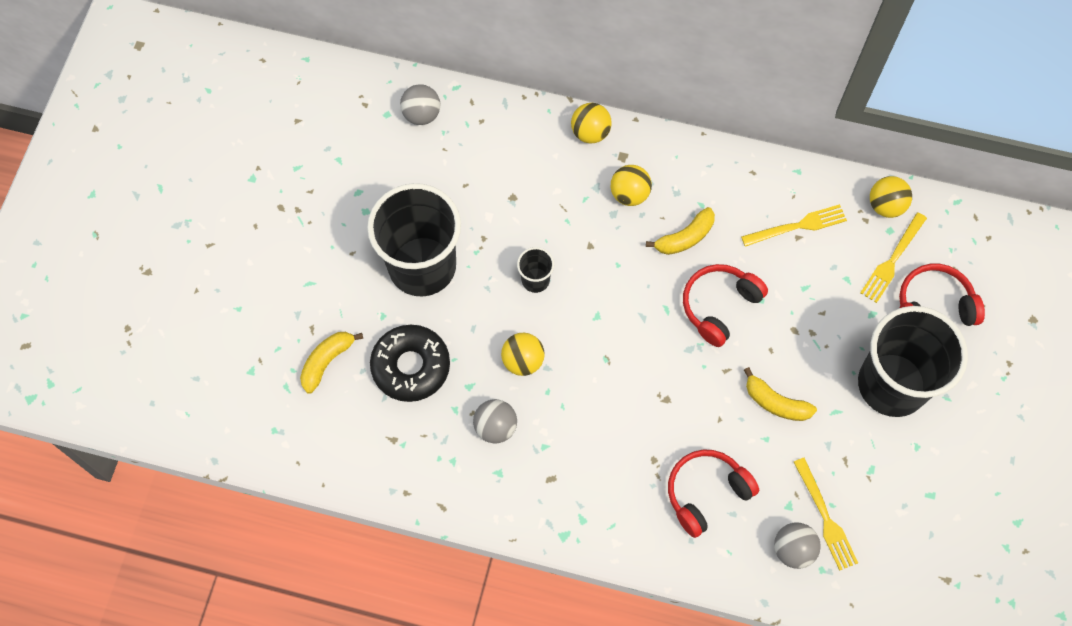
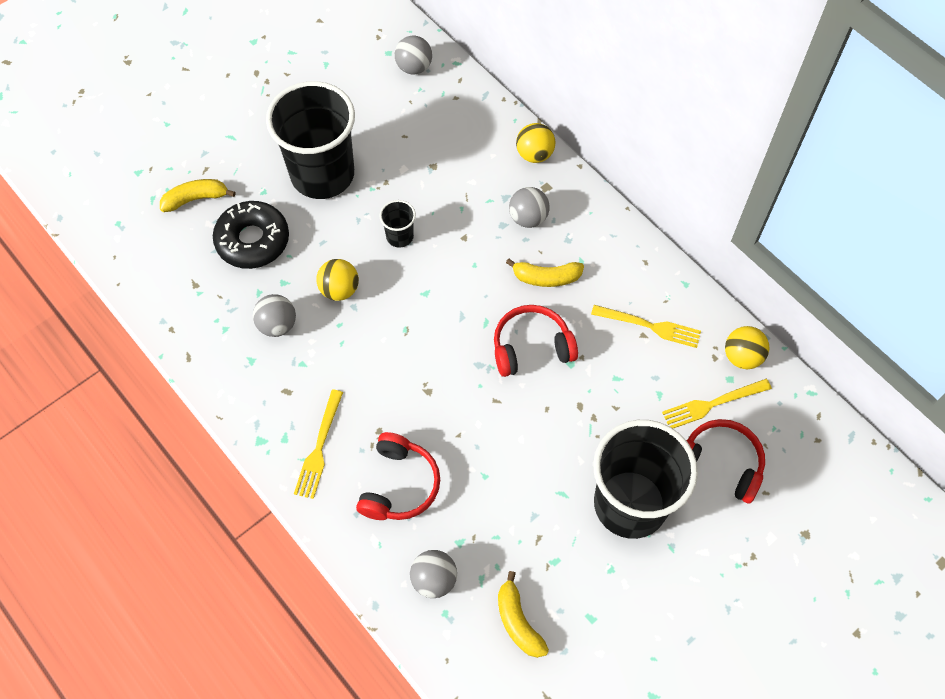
camera: 35 degrees right, 5 degrees down
(629, 194) = (528, 218): yellow ball -> grey ball
(706, 493) = (399, 485): red headphones -> red headphones turned 105 degrees clockwise
(775, 402) = (516, 452): yellow banana -> yellow banana (518, 621)
(826, 518) = (483, 574): yellow fork -> yellow fork (319, 448)

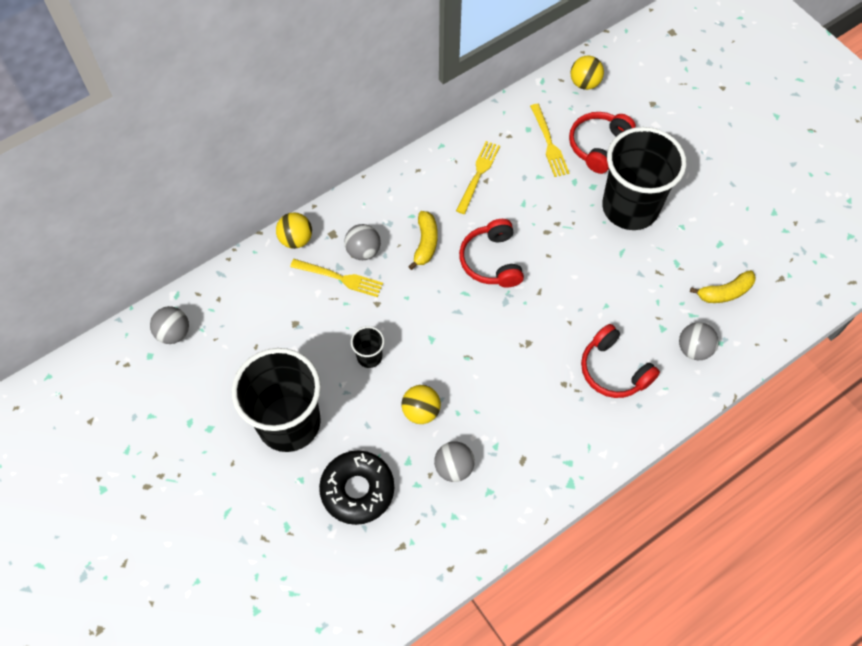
camera: 85 degrees left, 0 degrees up
(196, 199) = (299, 547): yellow banana -> none
(319, 448) = (579, 433): yellow fork -> yellow fork (340, 278)
(399, 485) = (613, 370): red headphones -> red headphones turned 150 degrees counterclockwise
(742, 357) = (509, 118): yellow ball -> yellow ball (584, 83)

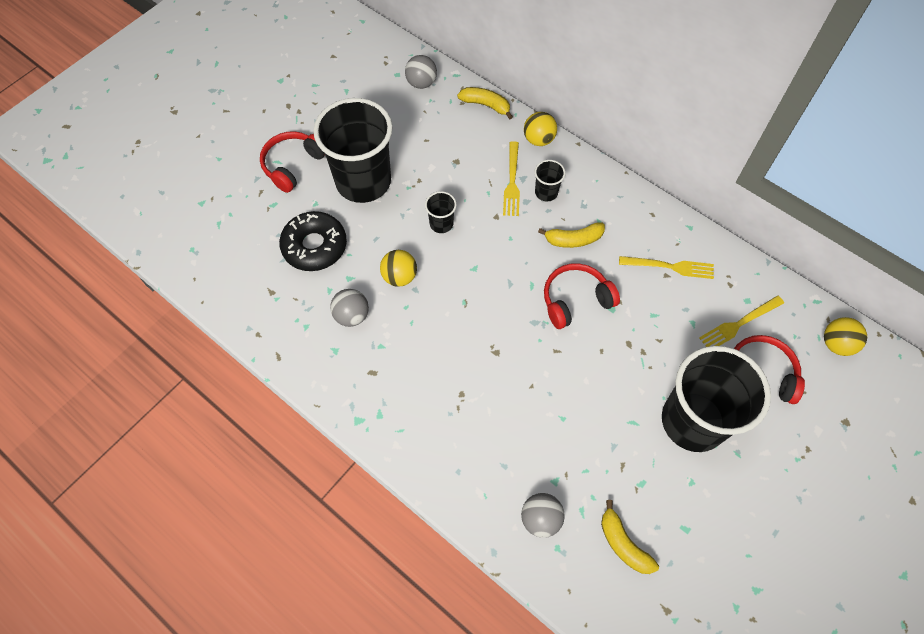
camera: 75 degrees right, 0 degrees up
(231, 276) = (486, 105): none -> yellow banana
(363, 251) = (546, 192): grey ball -> black cup
(613, 370) = (490, 439): red headphones -> red headphones (293, 165)

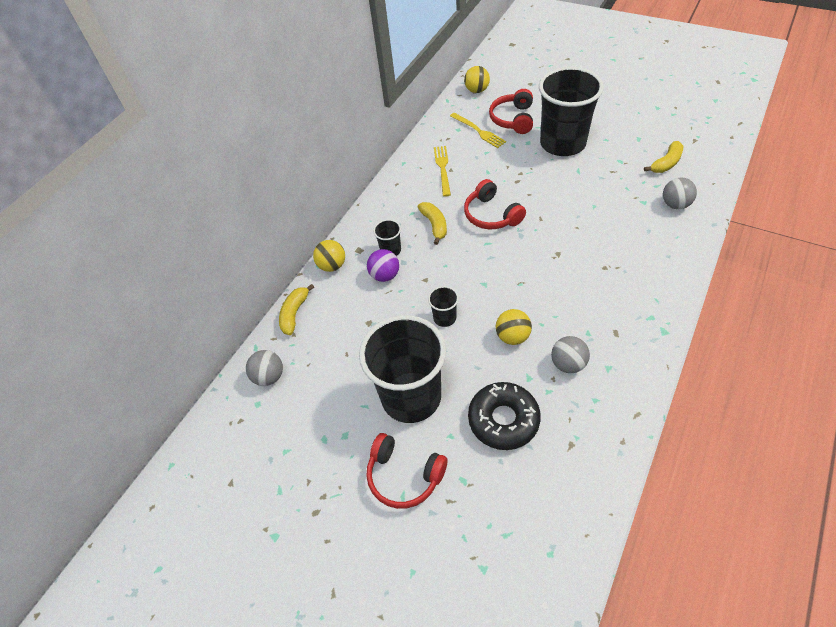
camera: 95 degrees left, 10 degrees down
(512, 182) = (385, 275): yellow fork -> purple ball

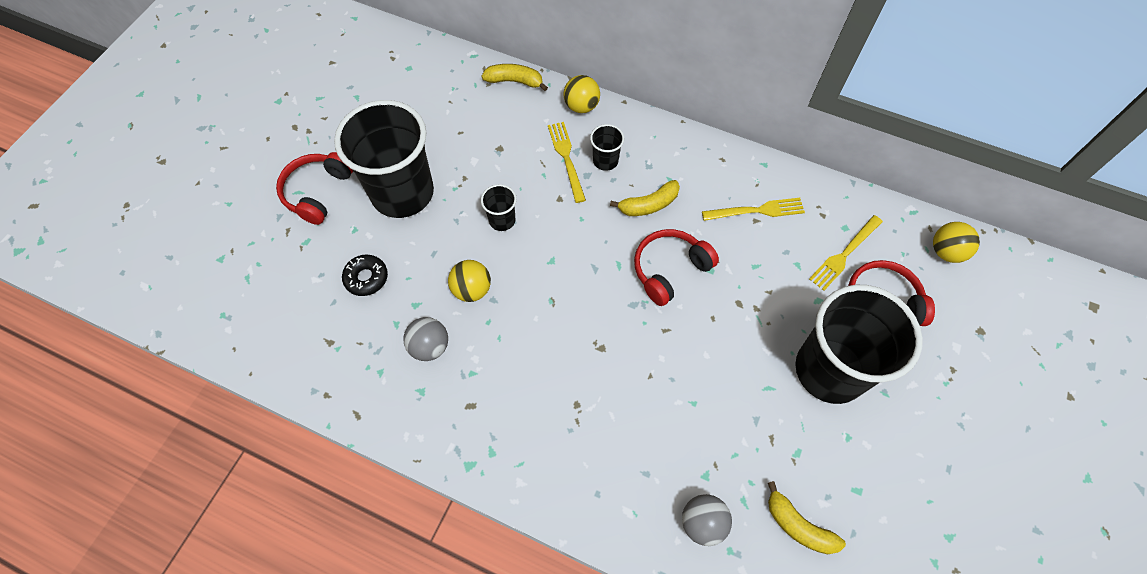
camera: 80 degrees right, 10 degrees up
(269, 376) = (438, 72): grey ball -> none
(385, 275) = (566, 158): purple ball -> yellow fork
(503, 420) = (366, 278): black donut -> black donut, size x0.59

